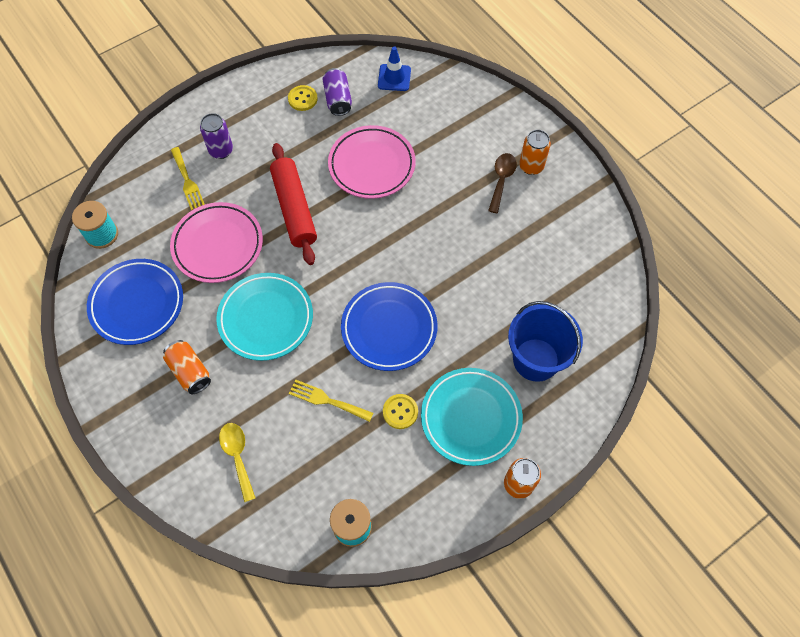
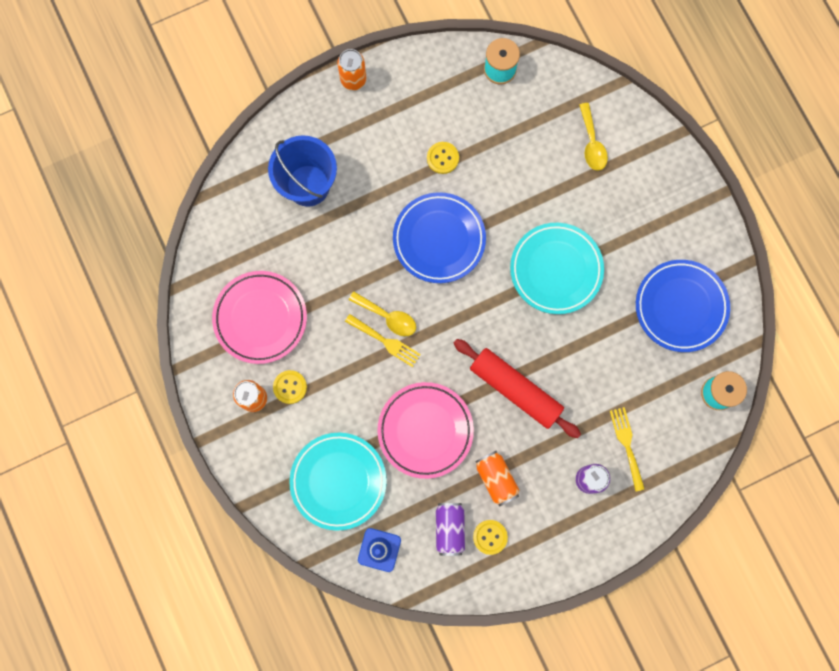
camera: 170 degrees left, 15 degrees up
(190, 371) = (631, 228): orange can -> orange can (496, 479)
(218, 245) = (598, 359): pink plate -> pink plate (260, 318)
(294, 209) = (515, 389): red rolling pin -> red rolling pin turned 45 degrees counterclockwise
(327, 400) = (507, 180): yellow fork -> yellow fork (385, 341)
(425, 250) = (388, 317): none -> yellow spoon
(471, 418) = (380, 142): turquoise plate -> turquoise plate (338, 481)
(501, 180) = (290, 387): brown spoon -> yellow button

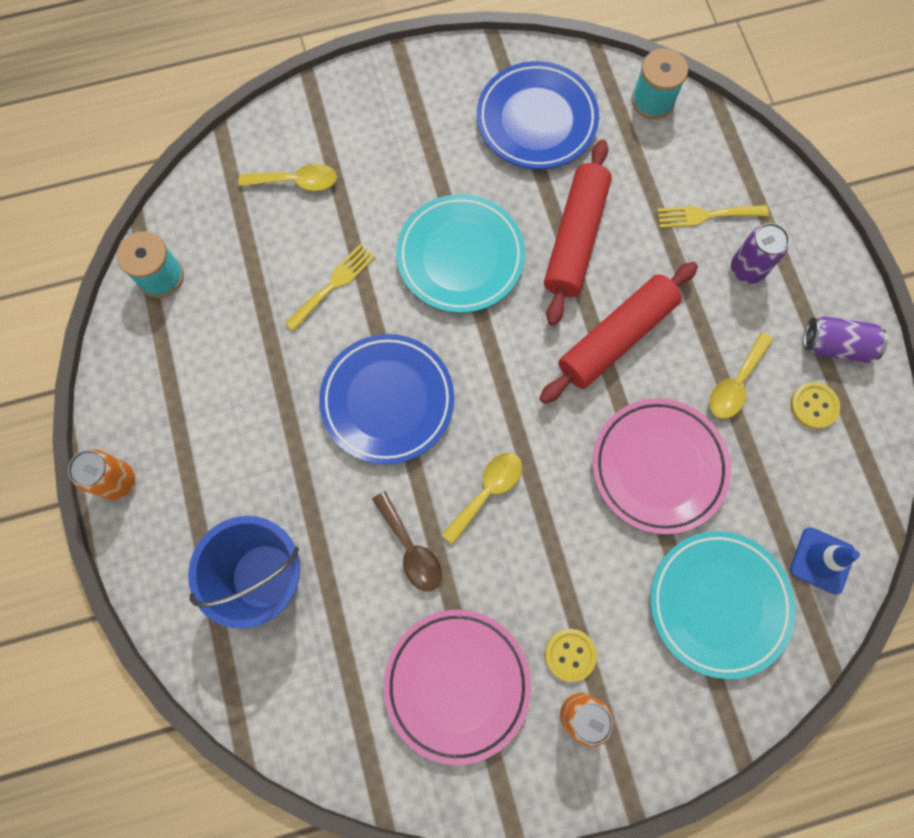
camera: 80 degrees left, 5 degrees down
(341, 274) = (411, 549): none -> brown spoon
(385, 341) = (523, 501): yellow fork -> yellow fork (333, 284)
(442, 158) = (270, 375): yellow button -> none
(449, 528) = (798, 457): purple can -> purple can (836, 345)
(496, 479) = (735, 384): orange can -> yellow spoon
(587, 349) = (575, 238): none -> red rolling pin

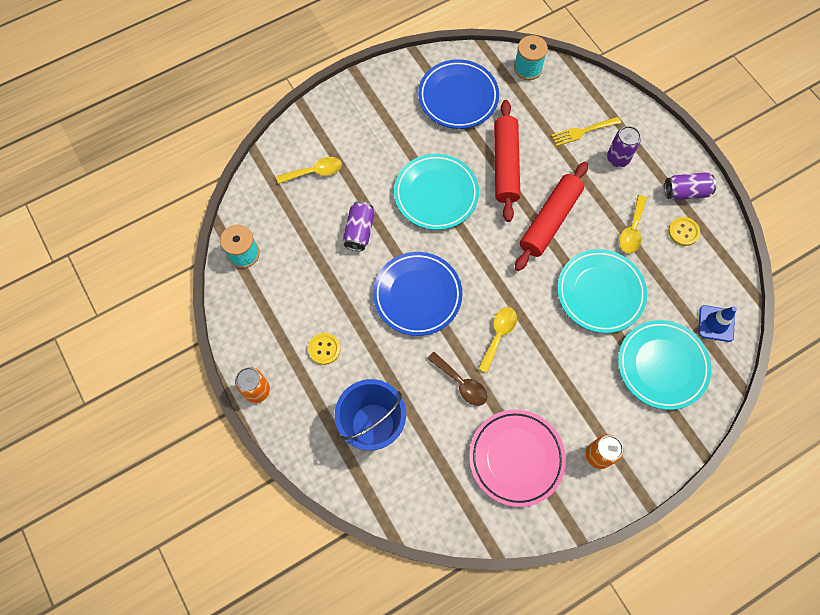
camera: 15 degrees left, 5 degrees down
(333, 284) = (359, 231): yellow fork -> purple can
(570, 654) = (580, 421): yellow button -> yellow button (324, 349)
(658, 467) = (600, 293): pink plate -> turquoise plate

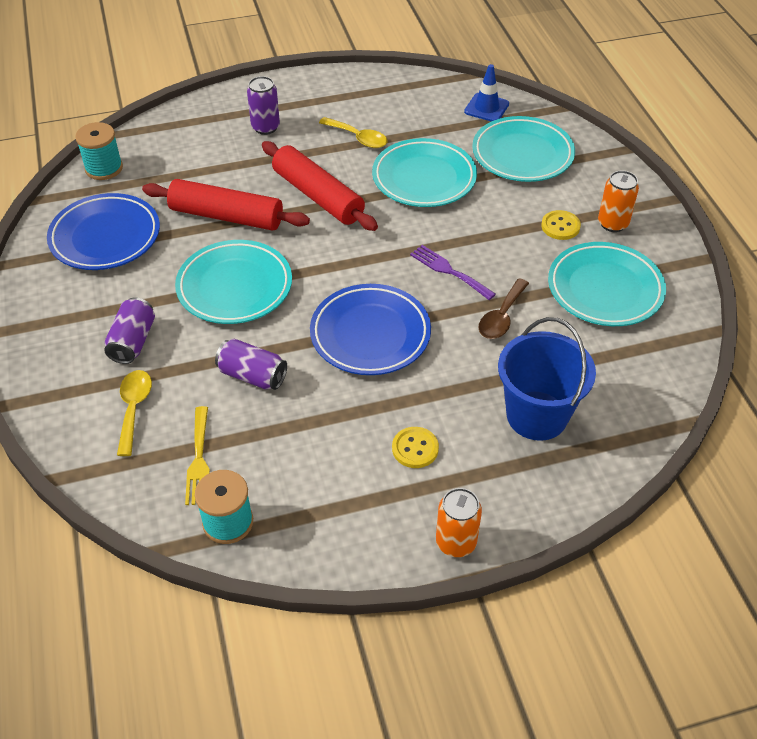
camera: 75 degrees left, 20 degrees down
(461, 383) = (501, 317): brown spoon -> brown spoon turned 150 degrees clockwise
(498, 335) = (449, 271): yellow spoon -> purple fork
(516, 458) = (605, 289): pink plate -> turquoise plate
(582, 131) = (216, 145): yellow fork -> yellow fork (199, 460)
(683, 232) = (376, 104): yellow button -> yellow button (560, 226)
(685, 192) = (330, 91): purple can -> purple can (133, 341)

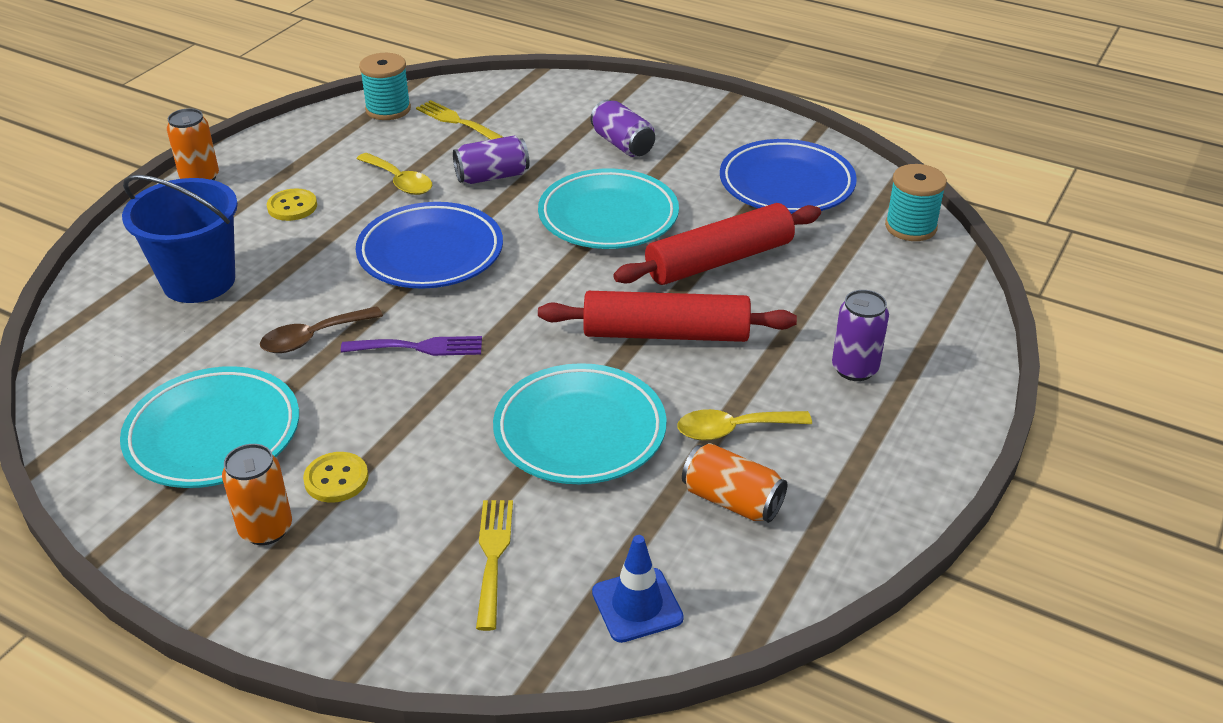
camera: 135 degrees right, 10 degrees down
(134, 408) = (550, 118): yellow spoon -> yellow spoon (400, 181)
(401, 116) = (732, 500): none -> orange can
(501, 317) = (313, 338): brown spoon -> brown spoon turned 105 degrees counterclockwise
(522, 154) = (493, 556): turquoise plate -> yellow fork

